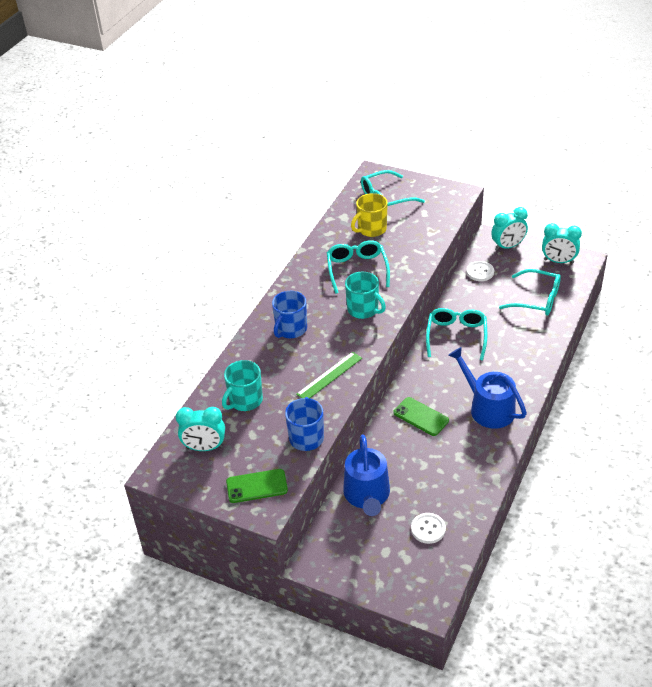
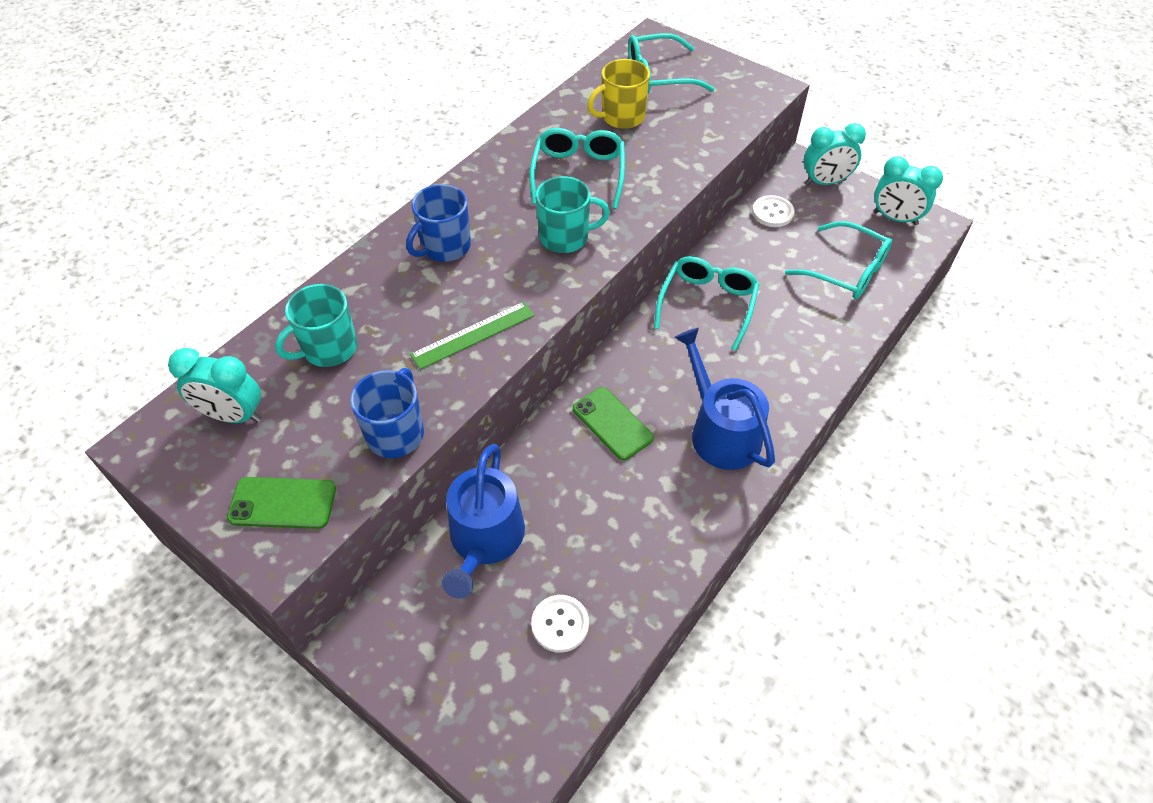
camera: 10 degrees right, 10 degrees up
(363, 309) = (565, 237): turquoise mug -> turquoise mug turned 60 degrees counterclockwise

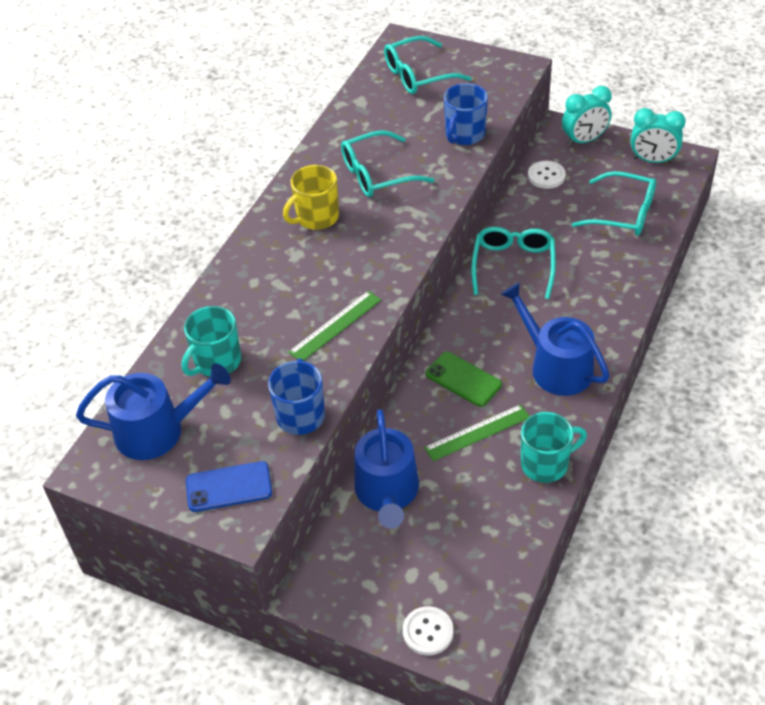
camera: 10 degrees left, 5 degrees down
(233, 415) = (158, 430): turquoise clock -> blue watering can
(282, 503) = (229, 487): green phone -> blue phone
(444, 247) = (283, 259): blue mug -> blue mug (464, 134)
(560, 624) = (471, 541): white button -> white button (428, 632)
(565, 237) = (384, 231): turquoise mug -> turquoise mug (546, 464)
(578, 173) = (377, 174): turquoise glasses -> turquoise glasses turned 105 degrees counterclockwise
(608, 490) = (477, 432): none -> green ruler
(621, 117) = (397, 118): yellow mug -> yellow mug (316, 217)

